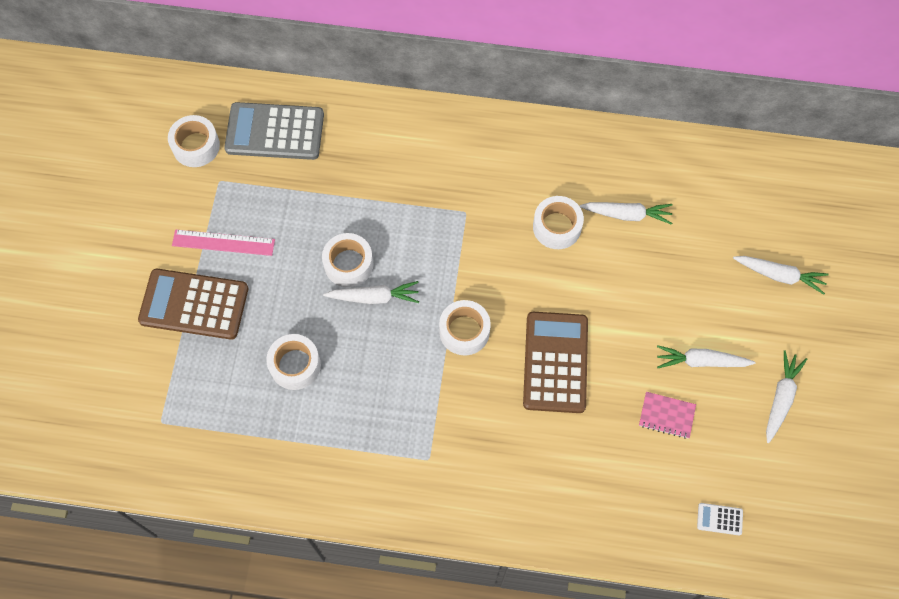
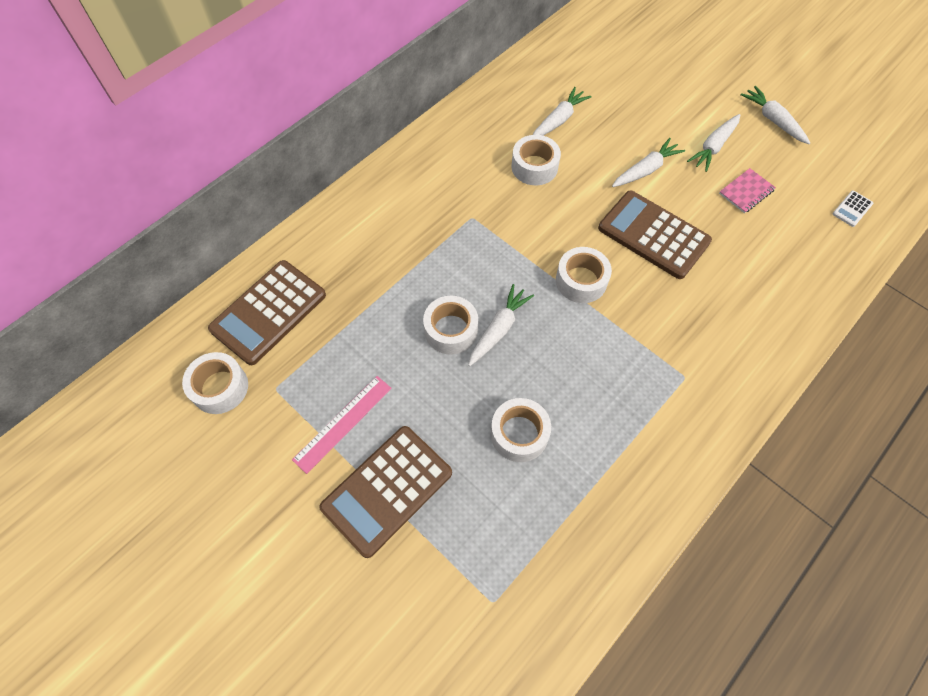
camera: 55 degrees left, 5 degrees down
(275, 132) = (268, 312): grey calculator -> brown calculator
(779, 275) = (674, 67): white carrot -> white carrot (646, 170)

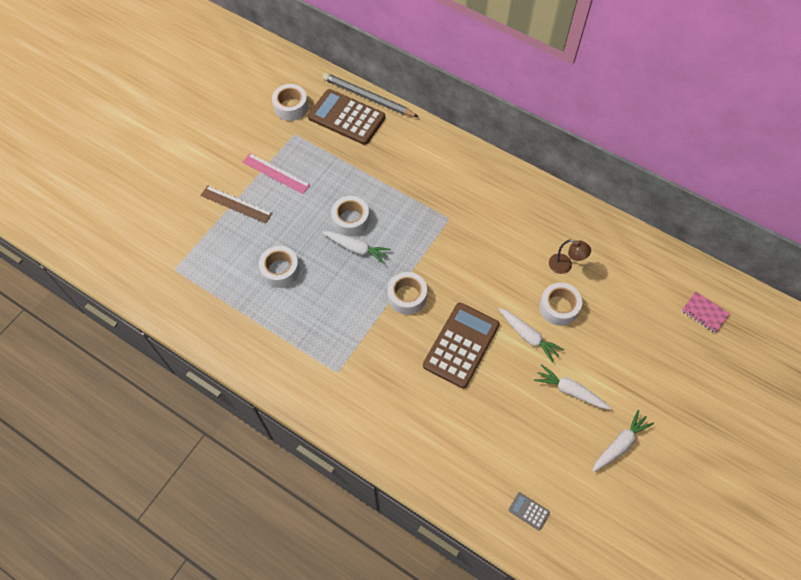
camera: 80 degrees right, 0 degrees up
(242, 279) = (368, 98): none -> grey pencil
(387, 490) = (236, 204): brown calculator -> brown ruler
(534, 167) = (509, 254): white tape -> white tape (558, 307)
(558, 120) = (565, 266): white carrot -> brown lamp
(746, 192) = (525, 418): pink notebook -> pink notebook (704, 313)
(852, 209) = (529, 511): white calculator -> grey calculator

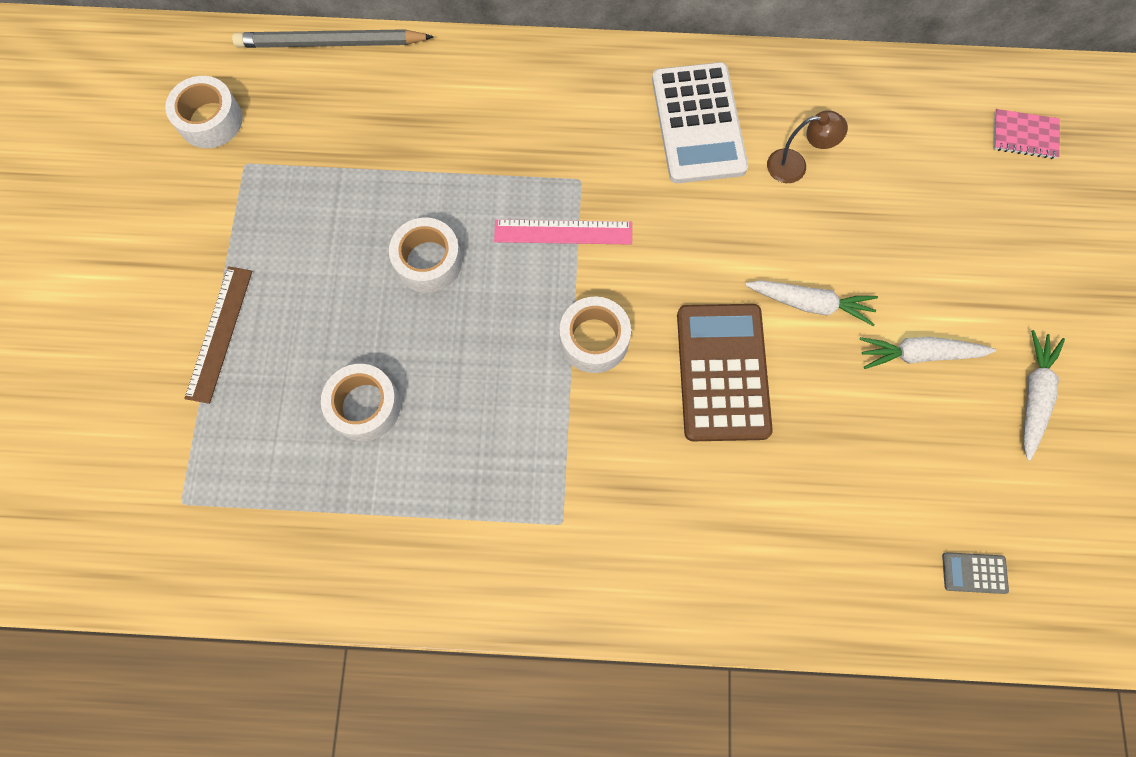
camera: 30 degrees left, 10 degrees up
(236, 204) = (219, 333): brown ruler -> brown ruler turned 75 degrees counterclockwise
(276, 173) = (255, 246): pink ruler -> pink ruler (563, 232)
(346, 117) = (316, 93): brown calculator -> none
(356, 248) = (467, 303): white carrot -> none
(526, 221) = (698, 124): none -> white calculator
(558, 307) = (825, 235): white tape -> none

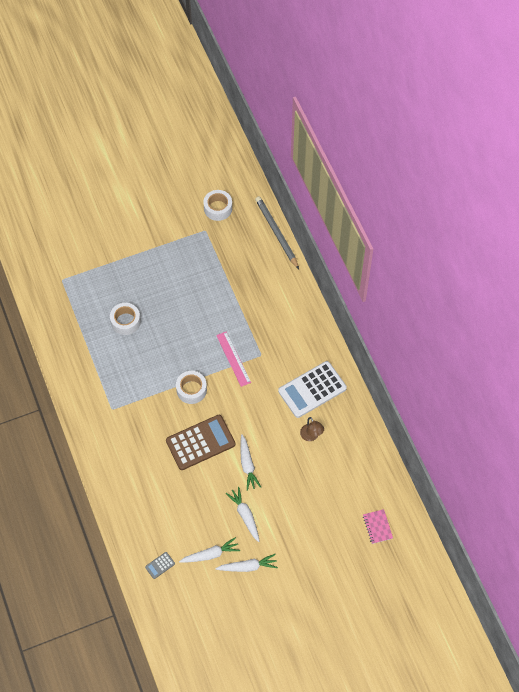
camera: 65 degrees right, 10 degrees down
(219, 333) = (130, 258): brown ruler -> none
(428, 261) = (195, 315): white tape -> none
(974, 573) = (160, 565): grey calculator -> grey calculator turned 105 degrees counterclockwise
(983, 457) = (210, 554): none -> white carrot

